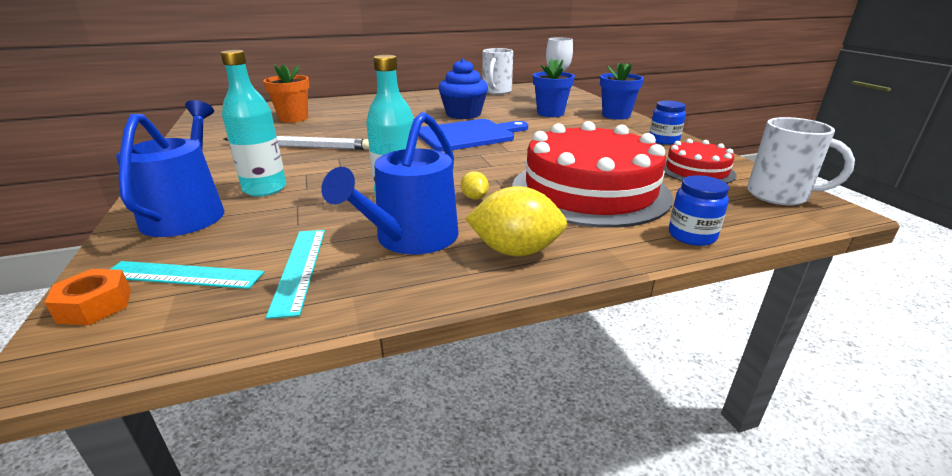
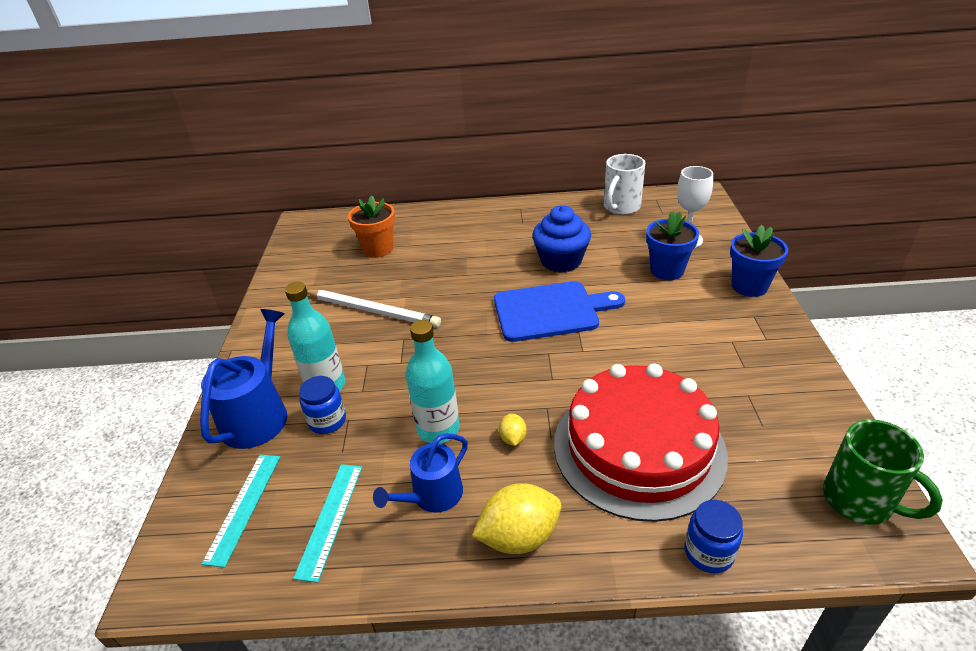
camera: 20 degrees right, 10 degrees up
(95, 305) = (182, 531): orange nut -> none
(182, 275) = (243, 507): turquoise ruler -> turquoise ruler turned 75 degrees clockwise
(411, 239) = (432, 495): blue watering can -> blue watering can, size x0.66
(515, 251) = (519, 536): yellow lemon -> yellow lemon turned 45 degrees counterclockwise
(663, 140) = (781, 356): blue jar -> blue jar (327, 421)
(696, 171) = (785, 430): red cake -> none
(779, 195) = (860, 501): white mug -> green mug

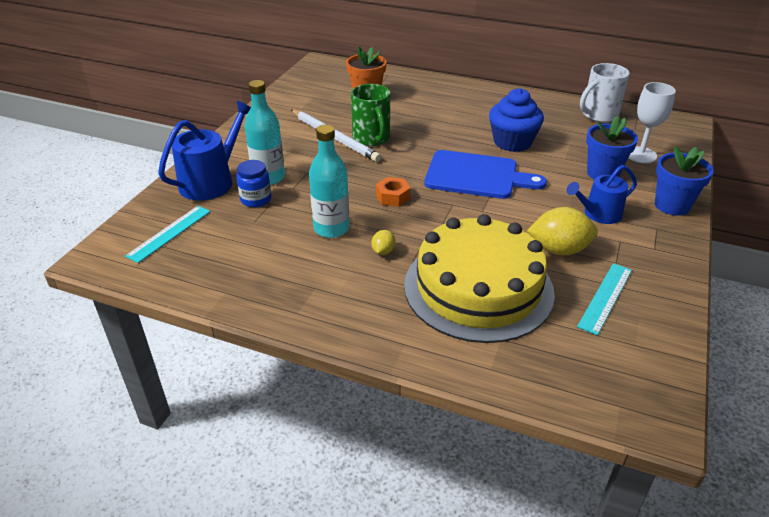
camera: 20 degrees right, 0 degrees up
(330, 519) = (221, 258): turquoise ruler -> turquoise ruler (605, 297)
(432, 495) = (299, 268): blue watering can -> blue watering can (598, 214)
(481, 365) = (392, 197): none -> orange nut
(519, 536) = (344, 312): yellow lemon -> yellow lemon (559, 250)
(638, 447) = (478, 288): red cake -> yellow cake
(708, 552) = (482, 371): blue jar -> none
(860, 501) = (641, 383): green mug -> green mug (371, 138)

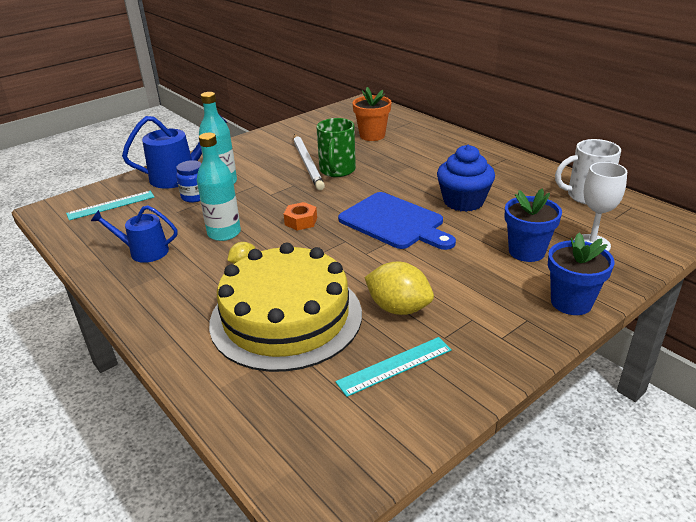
camera: 30 degrees right, 5 degrees down
(598, 214) = (477, 288): blue watering can -> blue watering can (144, 252)

